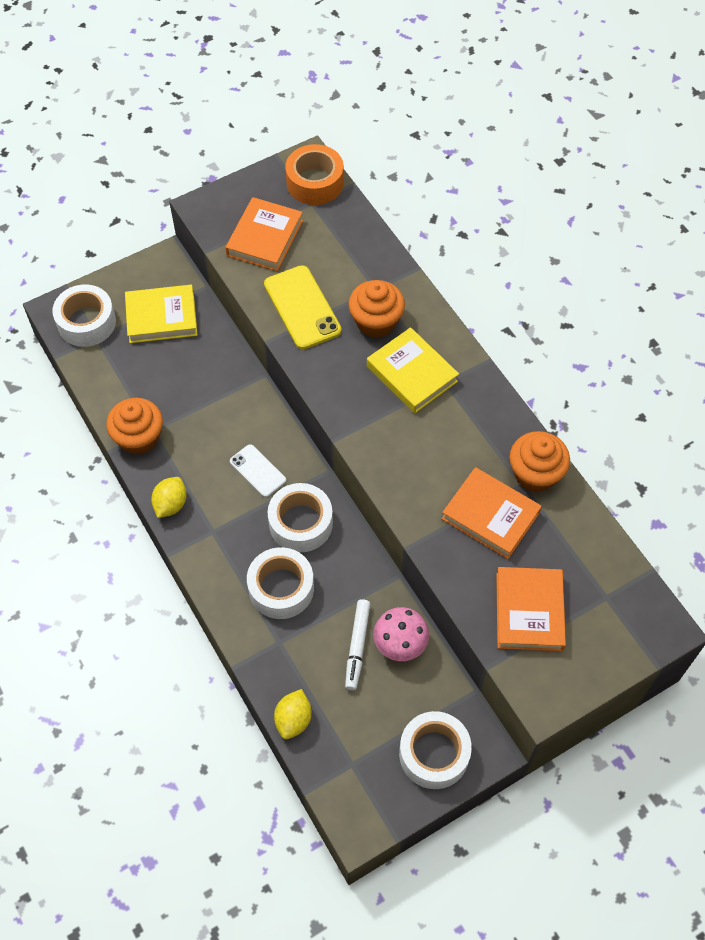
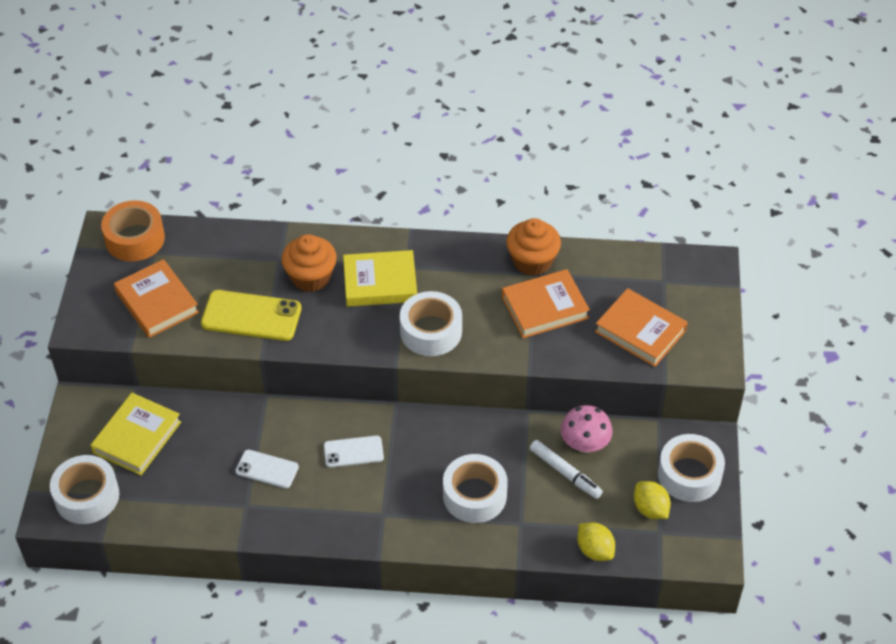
camera: 55 degrees left, 10 degrees down
(139, 437) = (245, 519): orange cupcake -> none
(171, 504) = (332, 531): yellow lemon -> yellow lemon (650, 509)
(196, 421) = (267, 469): none -> white phone
(300, 523) = (427, 449): white tape -> white tape (431, 331)

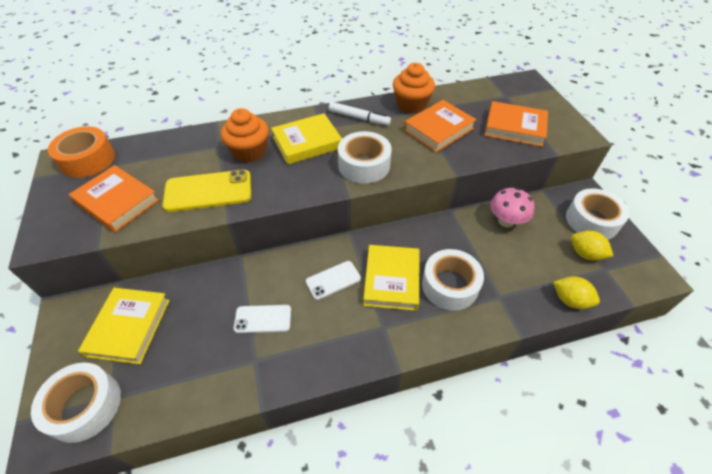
camera: 20 degrees left, 0 degrees up
(415, 470) = (392, 280): none -> yellow book
(565, 473) = (506, 246): white marker -> white marker (359, 118)

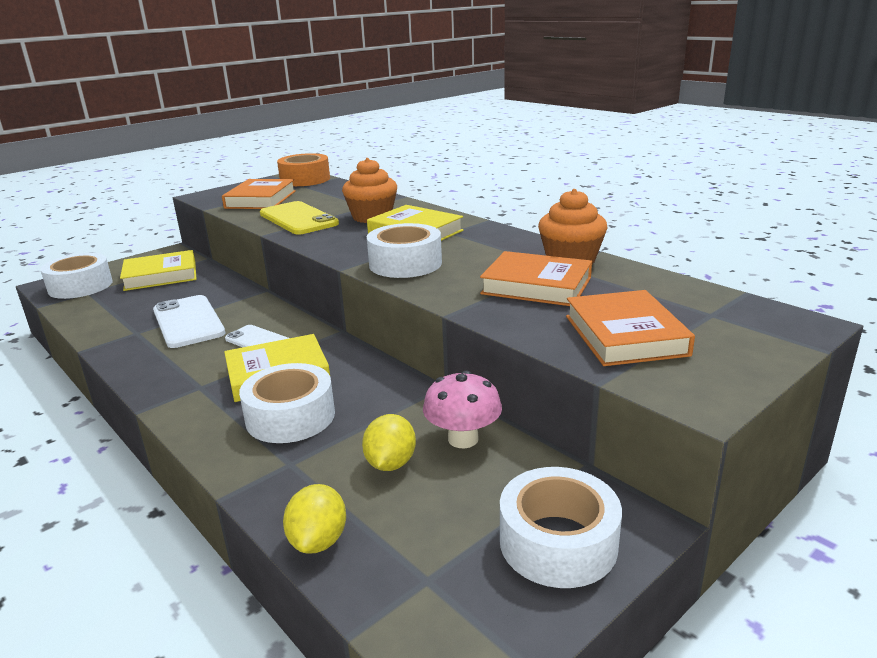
camera: 65 degrees right, 25 degrees down
(263, 319) = (188, 322): white phone -> white phone, size x1.65
(359, 118) = (496, 242): white marker -> none
(585, 254) = (451, 545): yellow lemon -> yellow lemon (390, 463)

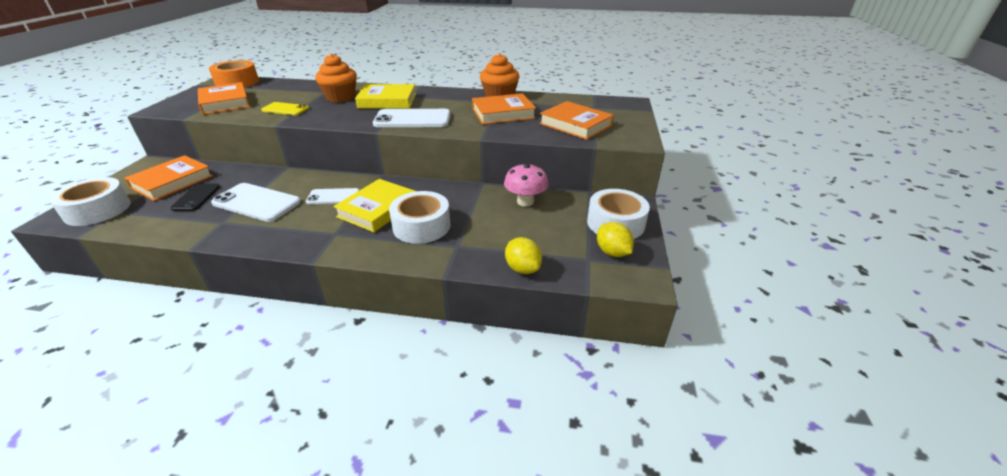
camera: 40 degrees left, 10 degrees up
(154, 298) = (196, 197): none -> black phone
(161, 275) = (172, 182): yellow book -> orange book
(298, 219) = (285, 109): yellow phone -> yellow phone, size x0.60
(390, 463) = (507, 225): yellow lemon -> yellow lemon (612, 252)
(405, 263) = (412, 119): white tape -> white phone

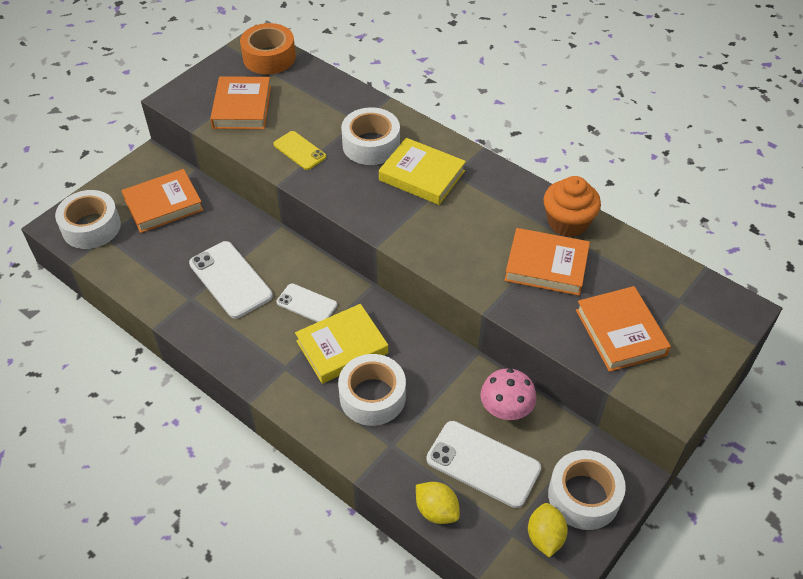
camera: 30 degrees right, 15 degrees up
(196, 197) = (178, 244): black phone -> none
(340, 97) = (371, 145): orange cupcake -> white tape
(412, 119) = (429, 234): white phone -> white phone (483, 464)
(522, 268) = (436, 510): yellow lemon -> yellow lemon turned 45 degrees counterclockwise

